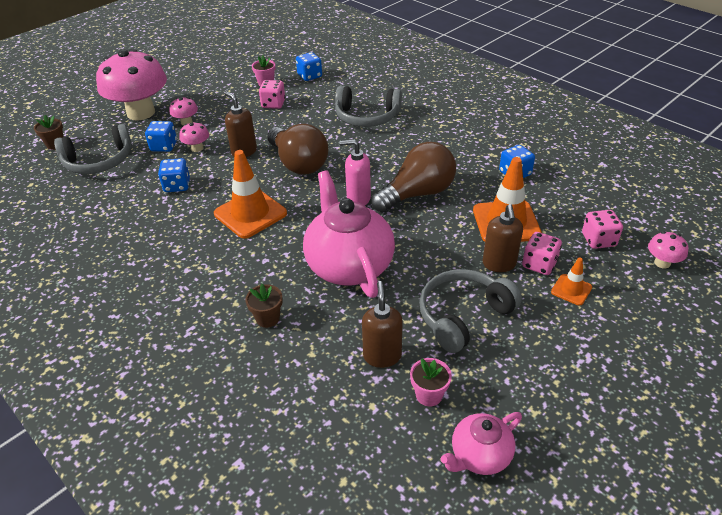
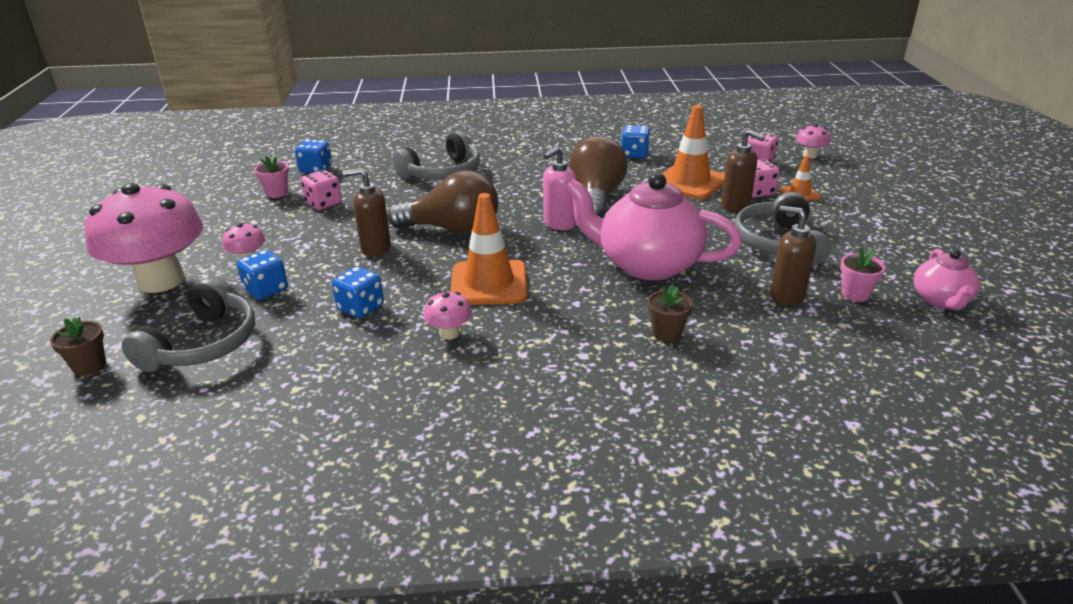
camera: 50 degrees left, 10 degrees down
(197, 148) = (313, 271): pink mushroom -> pink mushroom (449, 333)

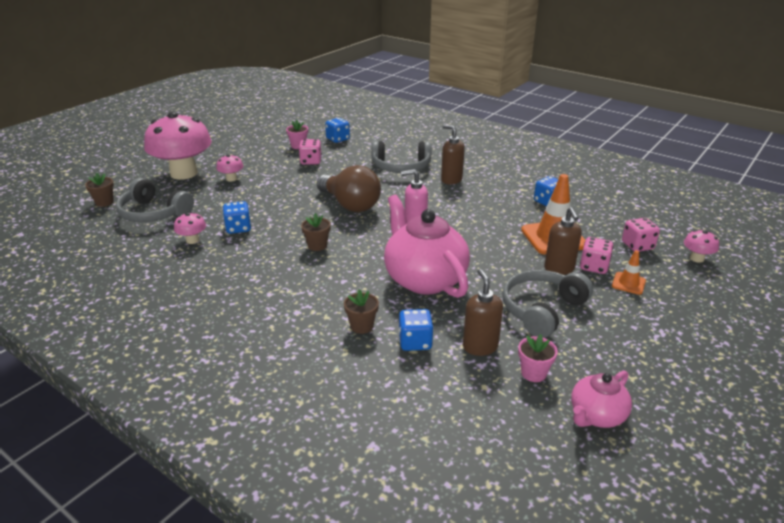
camera: 40 degrees right, 0 degrees up
(203, 344) = (153, 213): grey headphones -> grey headphones turned 60 degrees clockwise
(266, 290) = (215, 198): blue dice -> blue dice (415, 342)
(375, 248) = (295, 198): brown soap dispenser -> brown soap dispenser (451, 180)
(449, 333) = (254, 263): pink mushroom -> pink mushroom (192, 240)
(489, 283) = (317, 245): orange traffic cone -> brown flower pot
(596, 198) = (467, 221): brown light bulb -> none

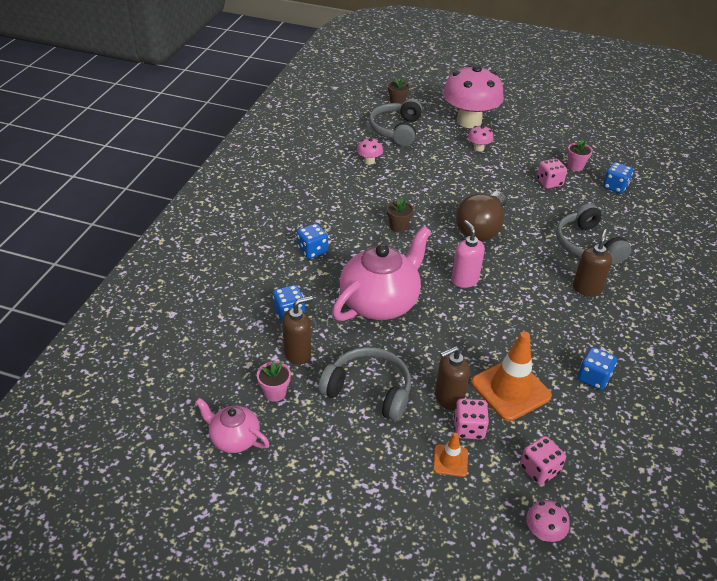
camera: 70 degrees right, 10 degrees up
(238, 228) = (400, 177): blue dice -> blue dice (312, 250)
(362, 326) = (297, 279): brown flower pot -> none

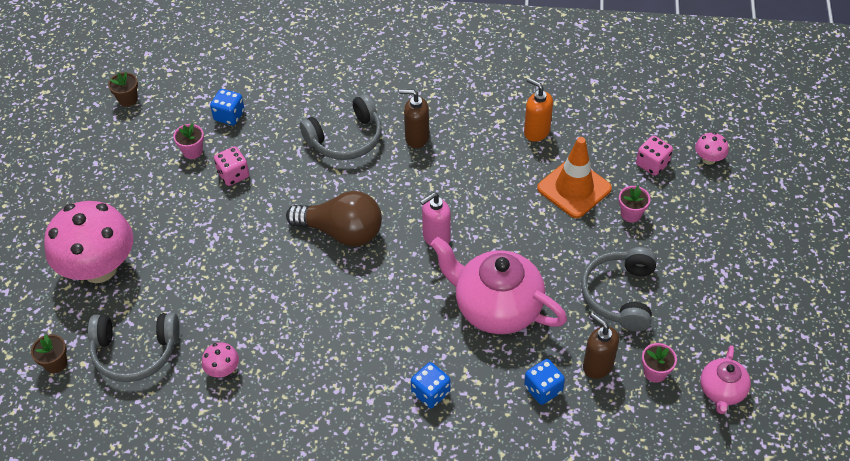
camera: 100 degrees left, 10 degrees up
(398, 227) = (360, 312): brown flower pot -> brown flower pot (128, 99)
(448, 398) = (604, 232): brown soap dispenser -> none
(450, 460) = (670, 223): orange traffic cone -> none
(469, 428) = (631, 214): pink dice -> pink flower pot
(478, 148) = (168, 250): pink mushroom -> none
(593, 377) = (536, 132): blue dice -> orange soap dispenser

